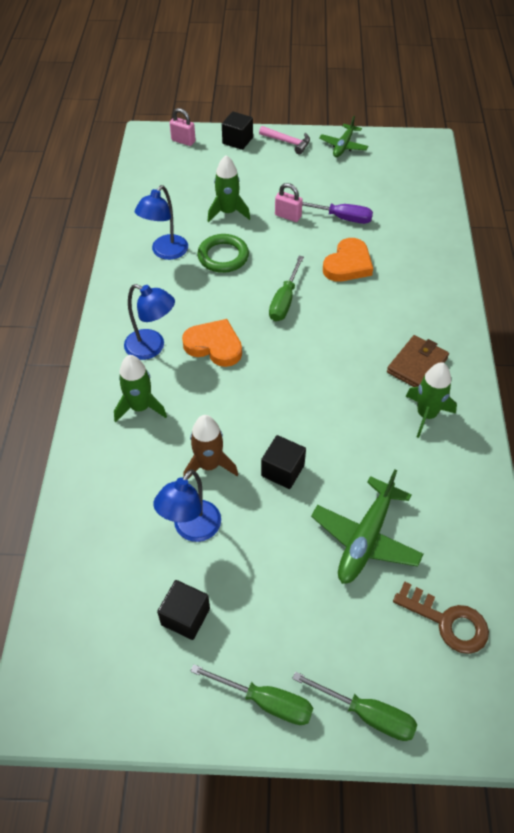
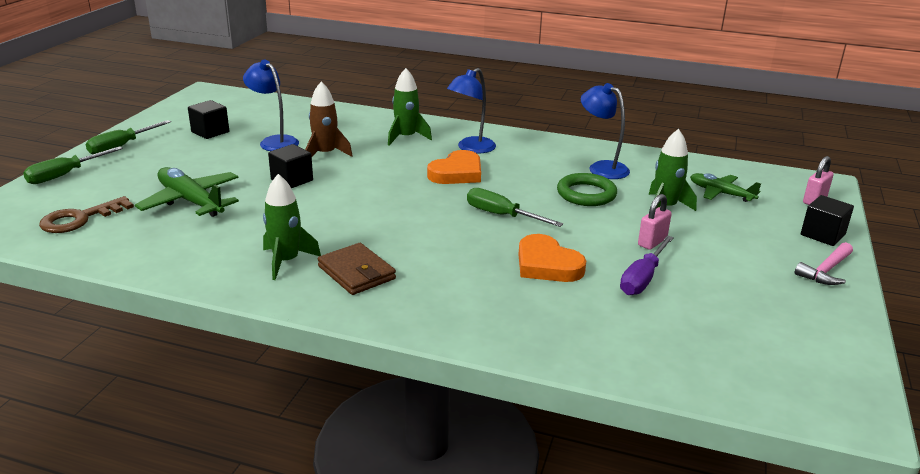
camera: 105 degrees right, 25 degrees down
(343, 146) = (824, 317): green plane -> green plane (720, 193)

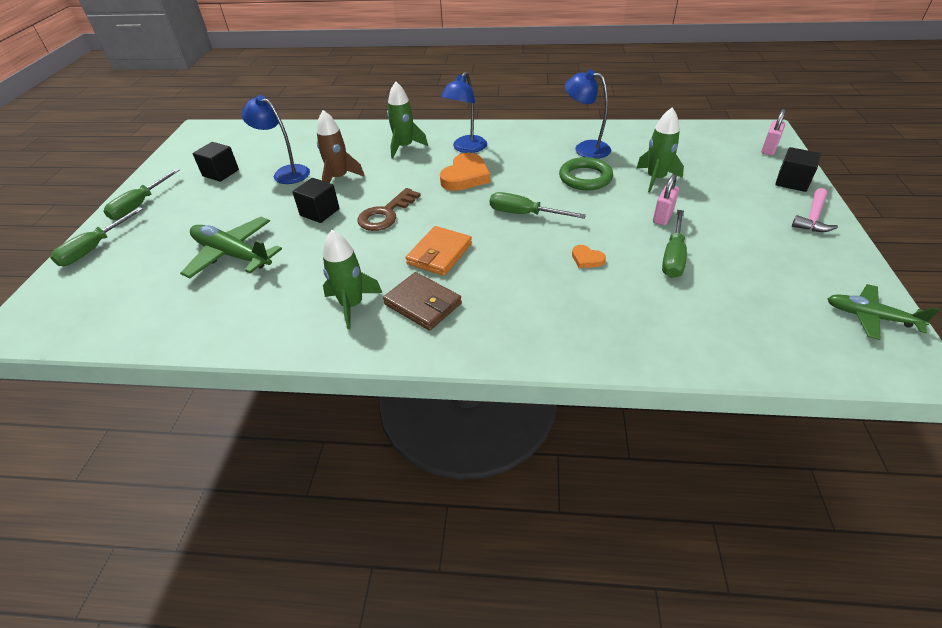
camera: 10 degrees left, 15 degrees up
(80, 219) = (129, 297): brown key -> brown key (386, 214)
(395, 234) = (439, 254): none -> orange wallet
(547, 264) = (587, 259): orange heart -> orange heart, size x0.50
(643, 278) = (673, 257): purple screwdriver -> green screwdriver
(720, 193) = (693, 156): green plane -> green plane (870, 317)

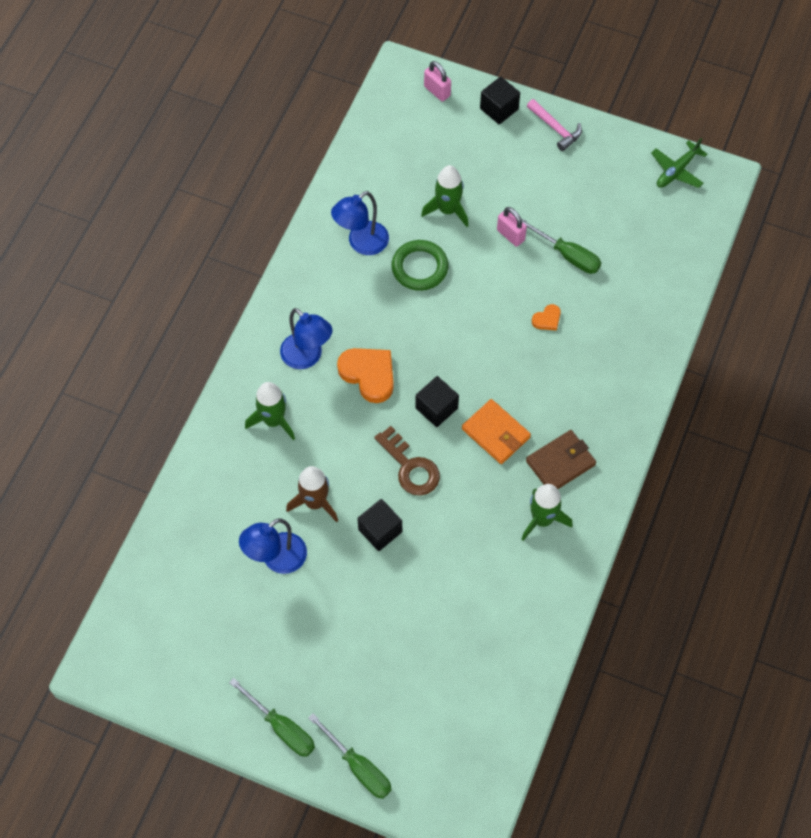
camera: 75 degrees left, 20 degrees up
(221, 173) = (243, 635): black cube -> black cube (436, 408)
(232, 255) = (426, 621): green plane -> none
(524, 214) = (461, 343): green screwdriver -> none

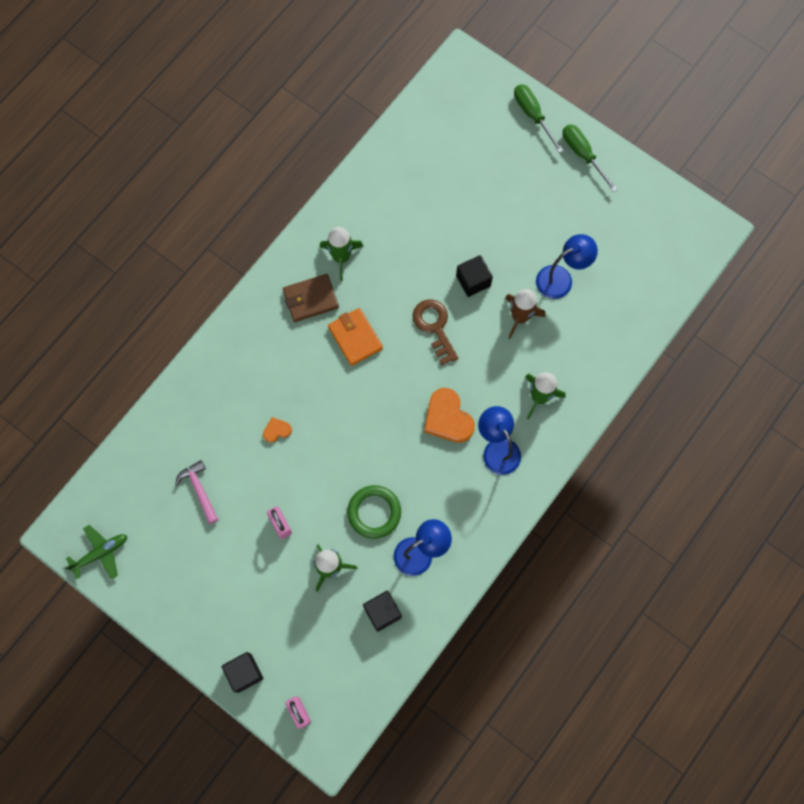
camera: 165 degrees left, 10 degrees up
(436, 408) = (398, 372): black cube -> black cube (382, 612)
(555, 128) = (197, 633): pink hammer -> pink hammer (199, 490)
(567, 255) = (236, 489): green screwdriver -> none

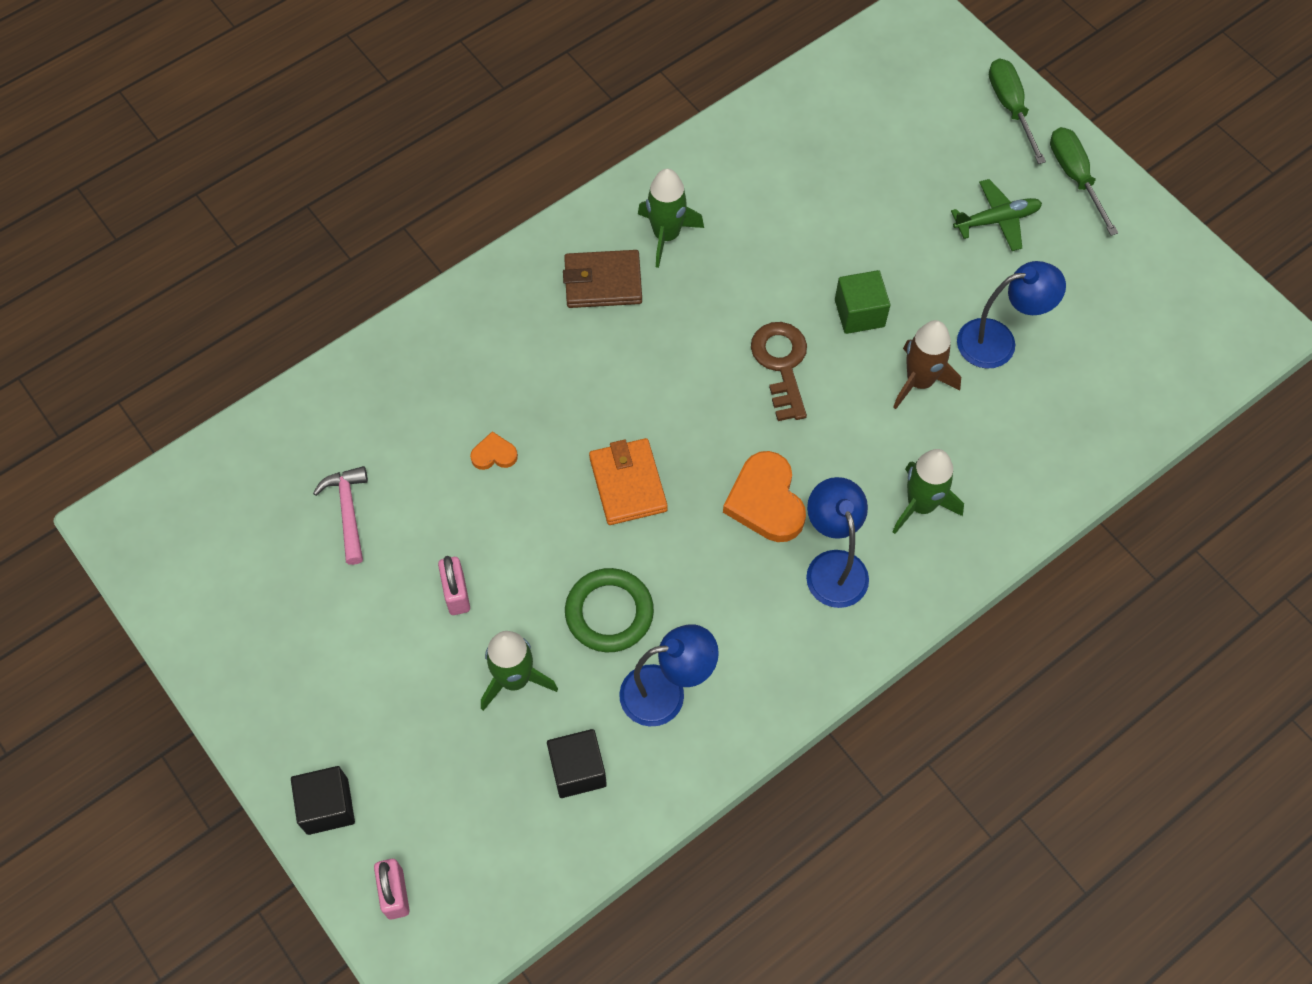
camera: 15 degrees right, 10 degrees down
(101, 553) = (167, 566): green plane -> green plane (997, 220)
(355, 338) = (654, 351): orange wallet -> orange wallet (628, 484)
(473, 281) = (859, 313): black cube -> green cube

